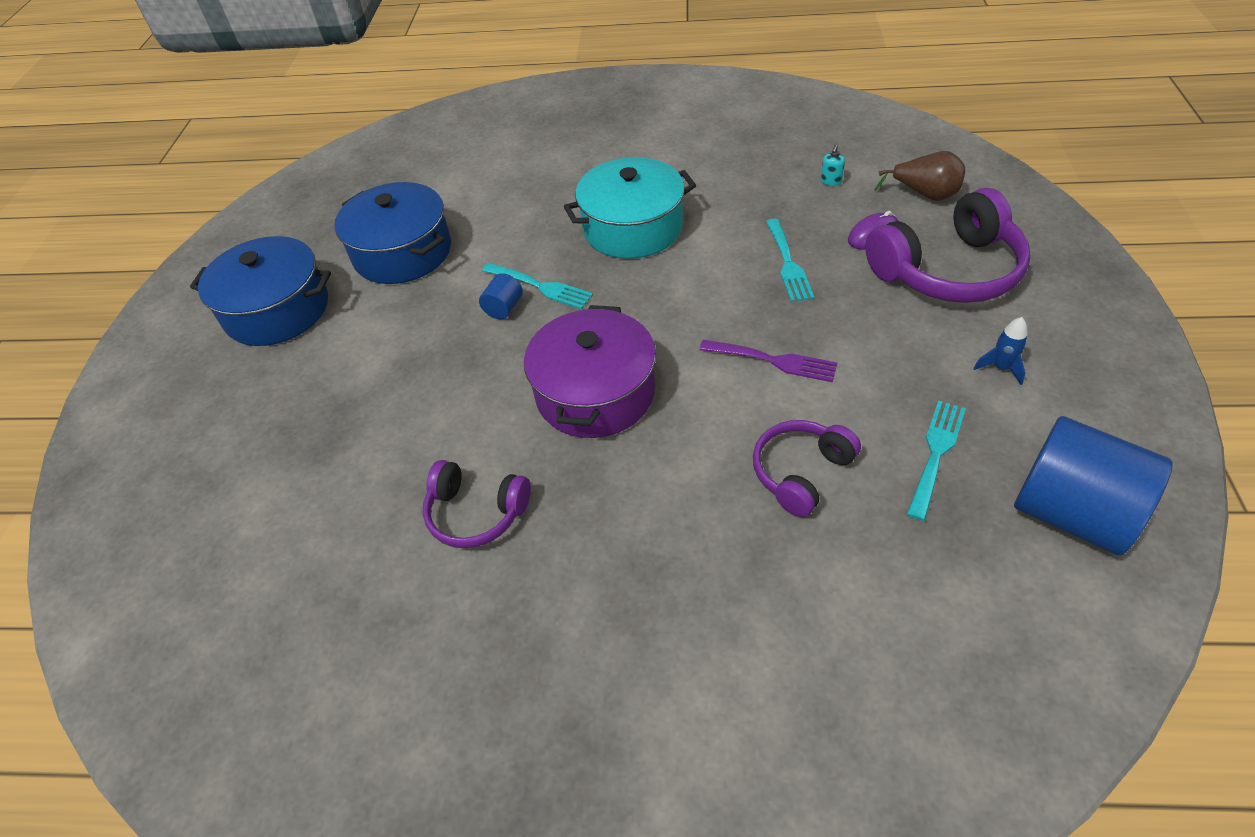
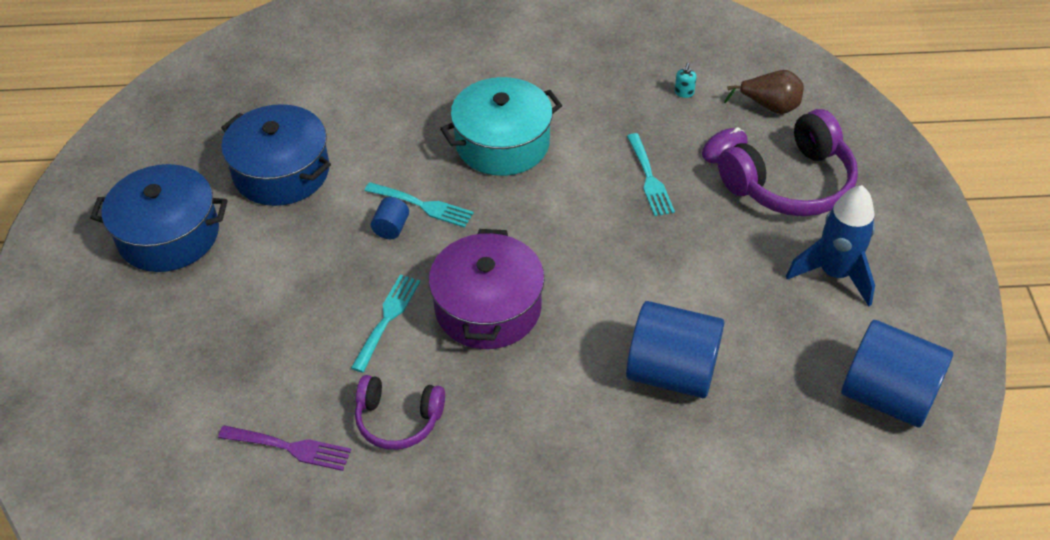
camera: 10 degrees left, 0 degrees up
(773, 361) = (642, 273): purple fork -> purple fork (290, 447)
(800, 472) = (671, 372): purple headphones -> blue cylinder
(936, 453) = (781, 351): turquoise fork -> turquoise fork (387, 318)
(1000, 368) = (834, 274): blue rocket -> blue rocket, size x2.14

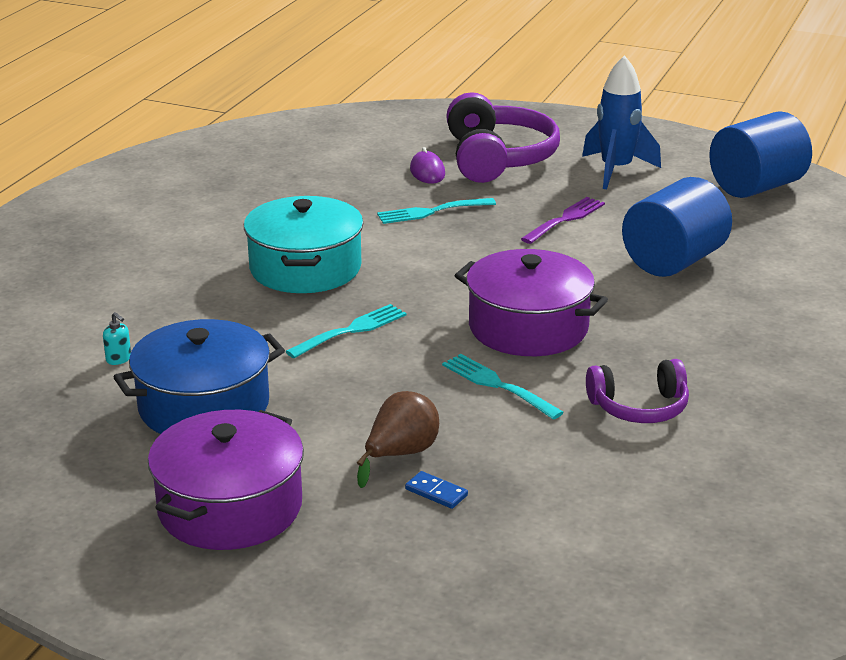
camera: 65 degrees left, 20 degrees down
(169, 235) = (230, 507): blue pot -> purple pot
(226, 333) = (436, 492): none -> blue domino
(290, 447) = (635, 480): purple fork -> purple fork (565, 219)
(391, 228) = (367, 355): blue cylinder -> none
(398, 420) = (639, 407): purple headphones -> purple headphones turned 45 degrees clockwise
(649, 178) = (431, 212): turquoise fork -> turquoise fork turned 150 degrees clockwise
(684, 93) = (335, 169): turquoise soap dispenser -> turquoise soap dispenser (119, 359)
(769, 107) = (395, 141): brown pear -> brown pear (400, 454)

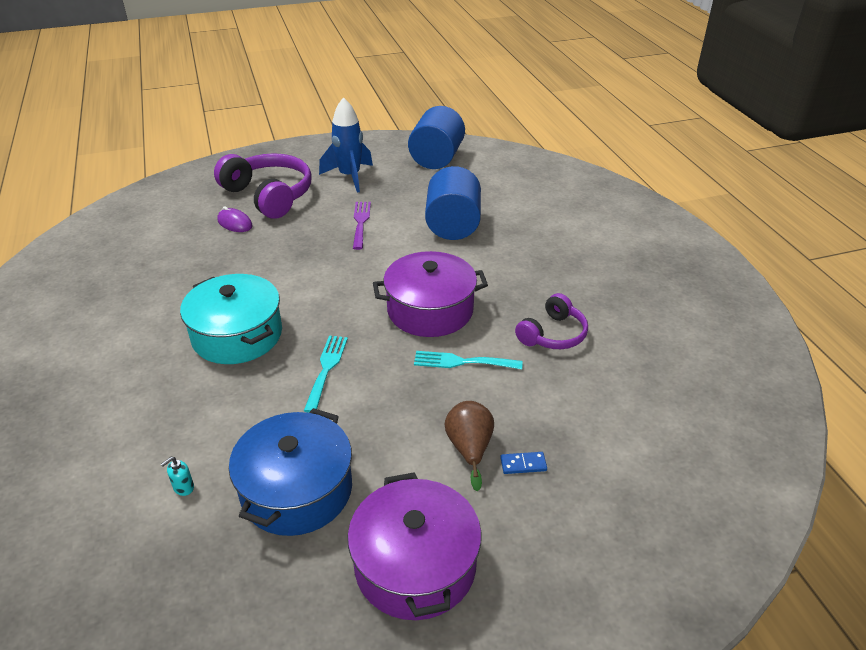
camera: 40 degrees left, 10 degrees up
(119, 359) = (183, 487): turquoise soap dispenser -> turquoise soap dispenser turned 135 degrees clockwise
(431, 212) = (272, 252): turquoise fork -> none

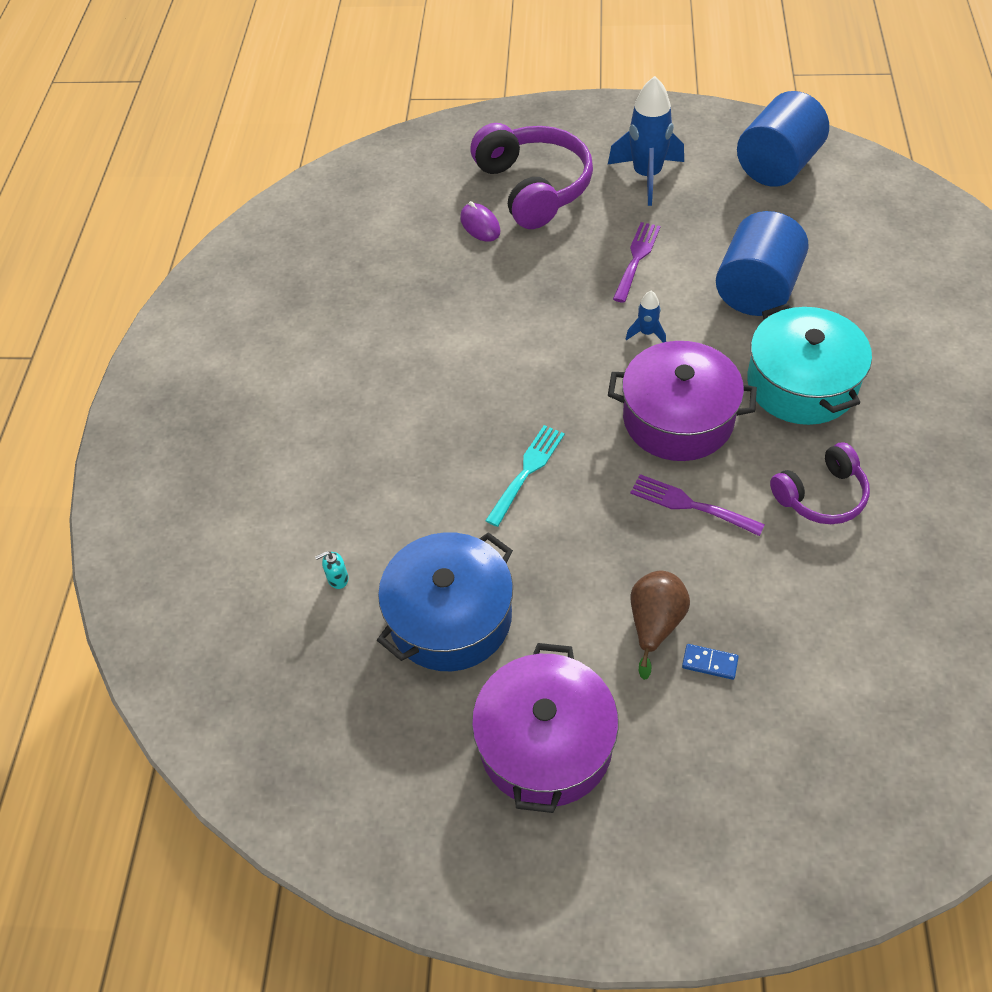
camera: 25 degrees right, 15 degrees up
(237, 335) = (440, 397): turquoise pot -> turquoise pot (801, 384)
(386, 264) = (647, 333): none -> blue rocket
(462, 362) = (690, 505): turquoise fork -> purple fork

